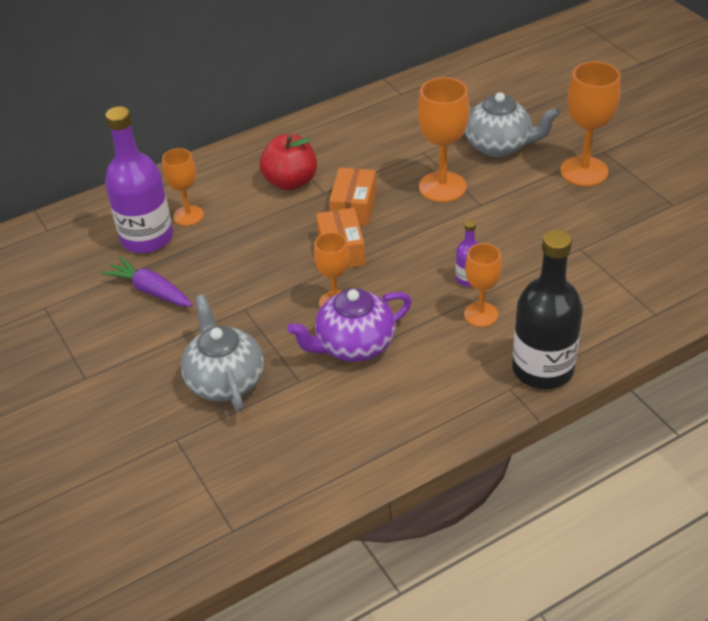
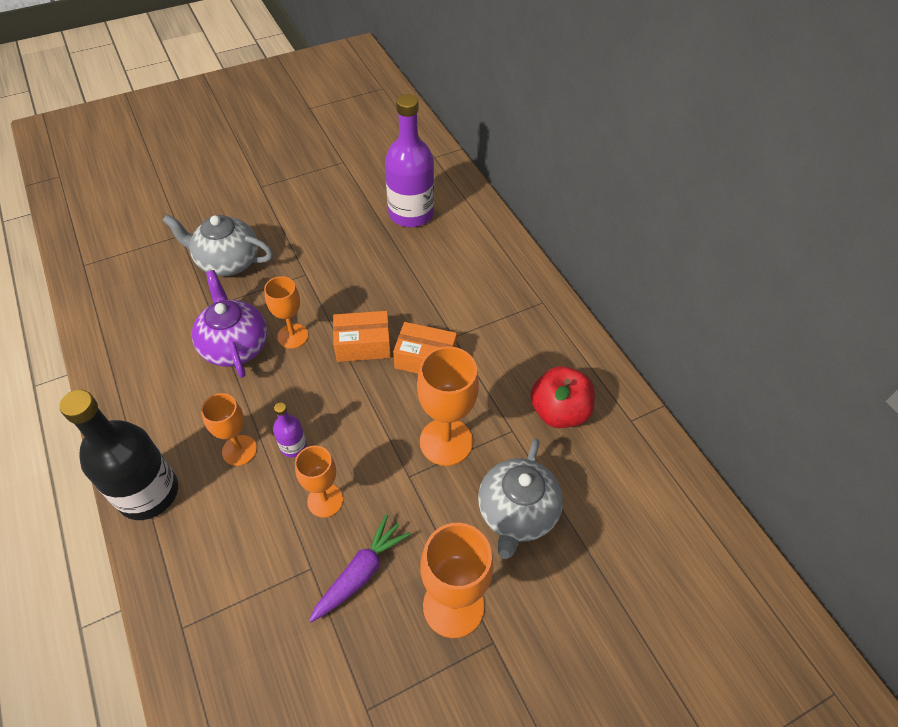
camera: 90 degrees right, 10 degrees up
(151, 291) = (344, 218): purple carrot -> purple carrot (360, 573)
(188, 215) = (436, 238): orange goblet -> orange goblet (325, 500)
(225, 380) = (227, 261): grey teapot -> grey teapot turned 150 degrees counterclockwise
(290, 182) = (474, 311): red apple -> red apple (559, 411)

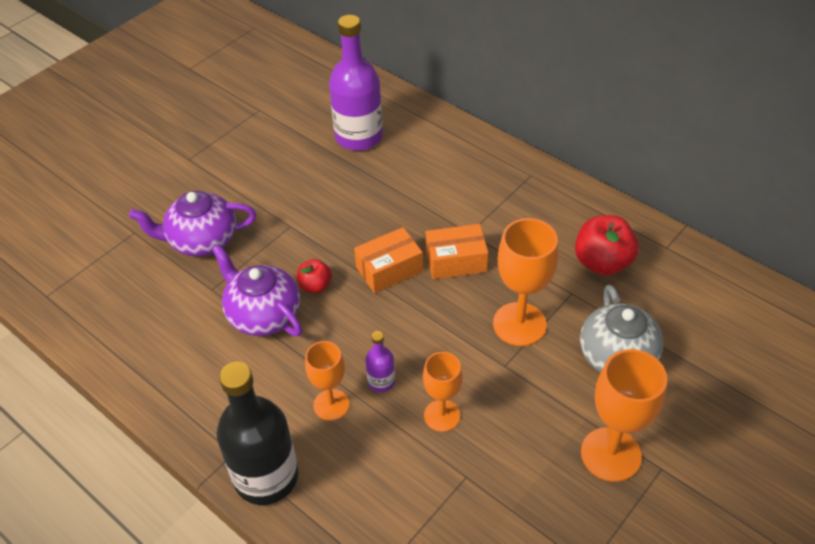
camera: 20 degrees left, 5 degrees down
(227, 261) = (202, 241): grey teapot -> purple teapot
(293, 336) = (315, 286): orange goblet -> red apple
(360, 573) = (513, 462): purple carrot -> none

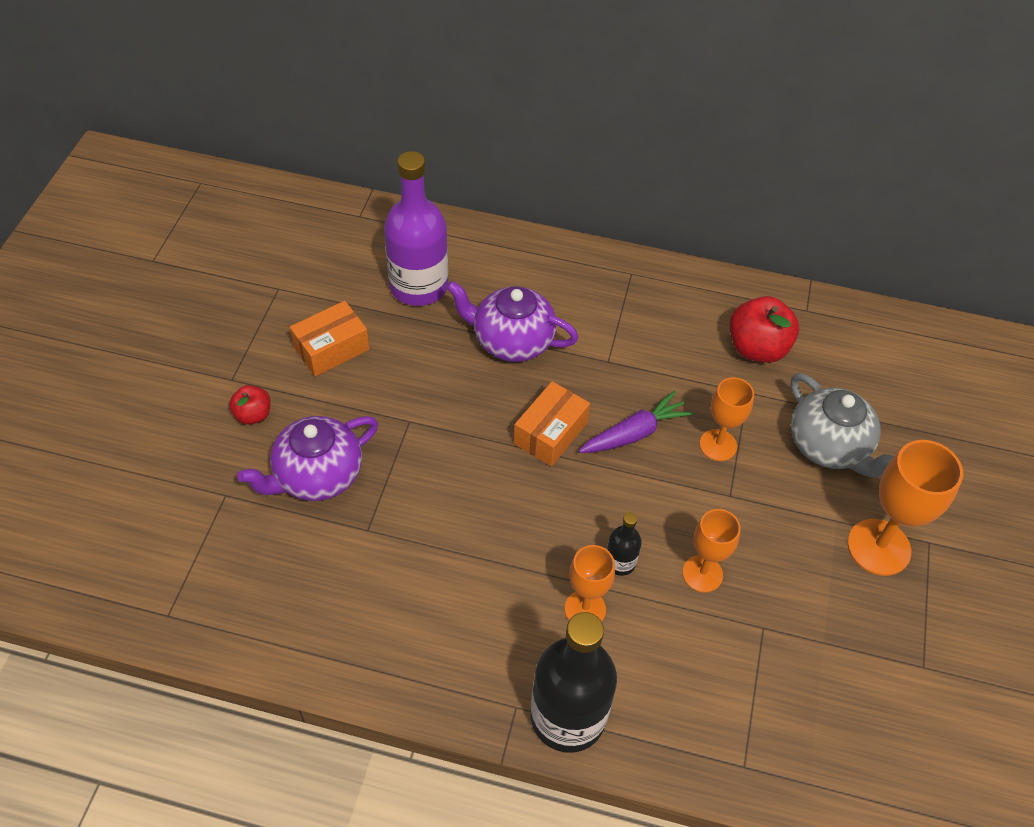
camera: 30 degrees left, 5 degrees up
(263, 315) = (446, 537): purple teapot -> purple teapot (511, 341)
(315, 286) = (483, 481): red apple -> red apple (253, 415)
(381, 381) = (620, 562): purple bottle -> black bottle
(455, 292) = (634, 433): none -> purple carrot
(456, 261) = (614, 398): orange box -> orange box (331, 349)
(519, 324) = (718, 445): orange goblet -> orange goblet, size x0.63

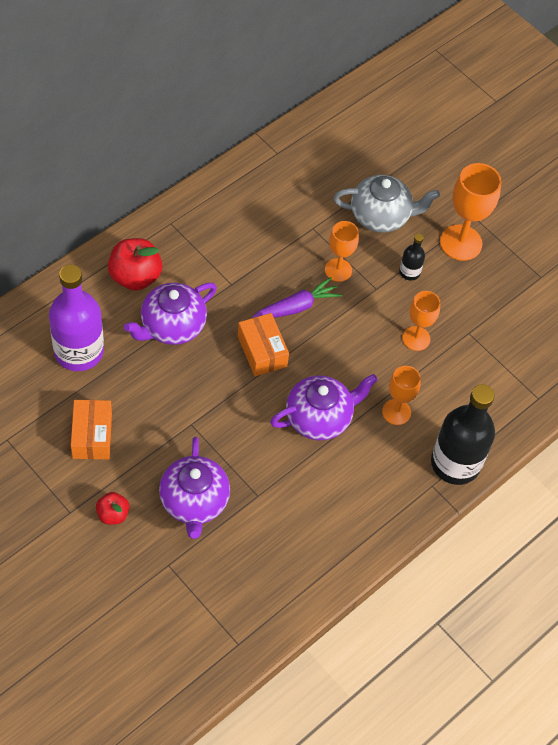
camera: 60 degrees left, 5 degrees up
(512, 534) = (319, 418): none -> purple teapot
(620, 562) = (379, 374): black bottle -> black bottle (409, 272)
(634, 433) = (297, 307): purple carrot -> purple carrot turned 60 degrees clockwise
(757, 348) = (285, 199): red apple -> red apple (135, 277)

